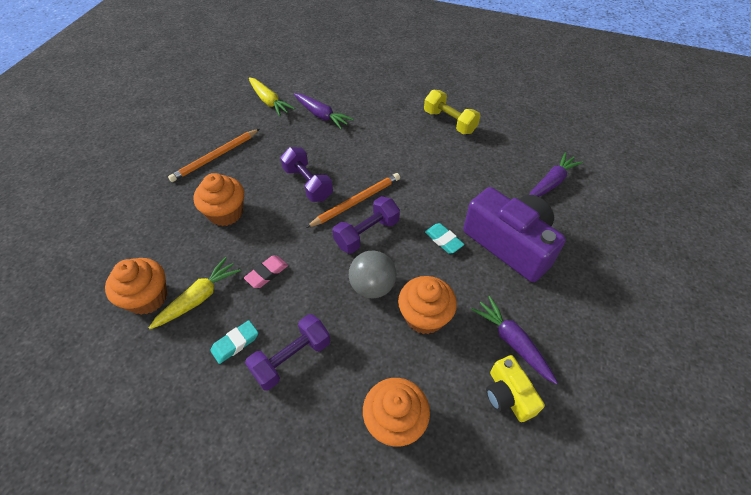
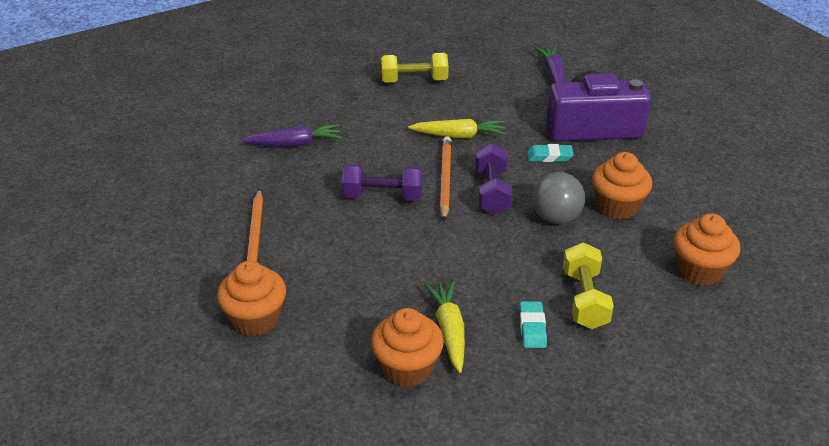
camera: 50 degrees left, 15 degrees down
(226, 213) = (353, 266): orange cupcake -> orange cupcake (255, 319)
(267, 273) = (469, 273): pink eraser -> none
(269, 101) = (219, 166): yellow carrot -> yellow carrot (459, 135)
(291, 358) = (585, 299): purple dumbbell -> yellow dumbbell
(508, 395) = (728, 204): yellow camera -> none
(512, 342) = (684, 177): purple carrot -> none

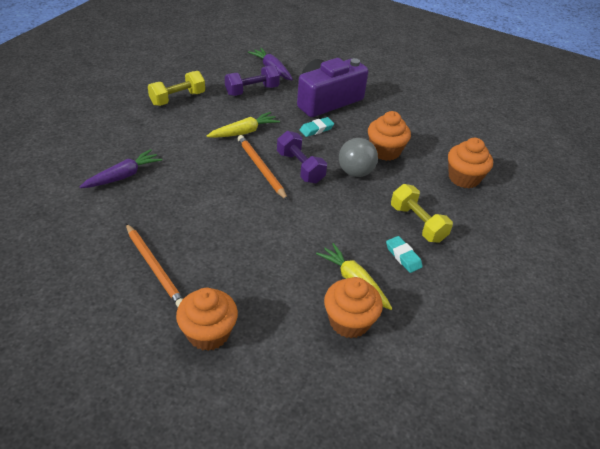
camera: 35 degrees left, 5 degrees up
(383, 196) = (226, 196): purple dumbbell -> purple dumbbell (252, 91)

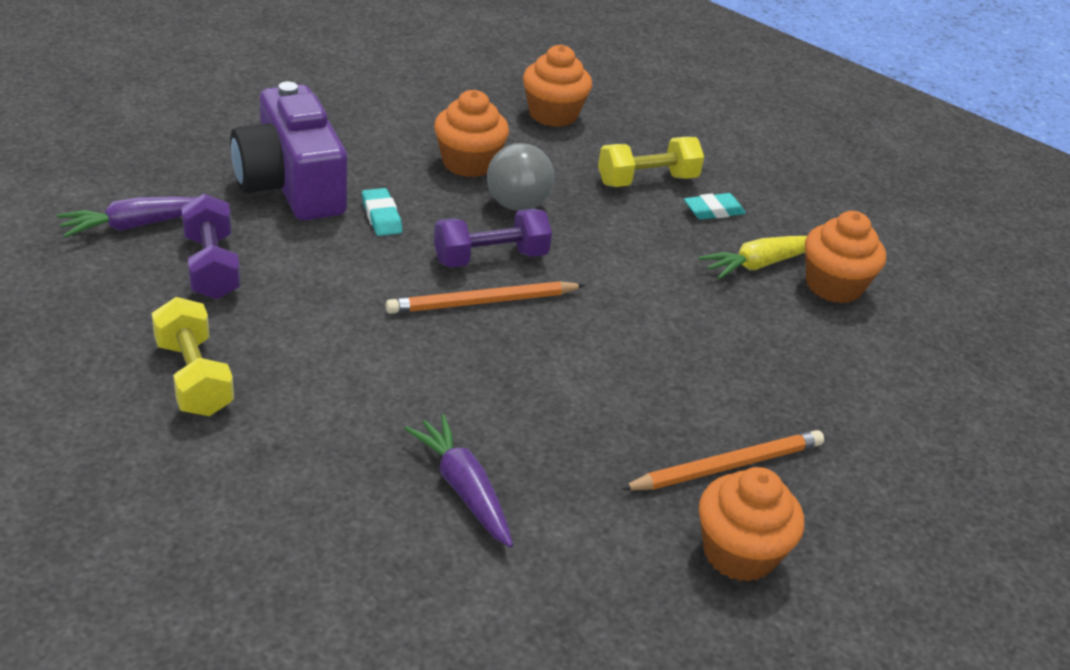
camera: 80 degrees left, 5 degrees down
(208, 333) = (863, 421): orange cupcake -> orange cupcake (739, 553)
(244, 132) = (360, 302): yellow carrot -> none

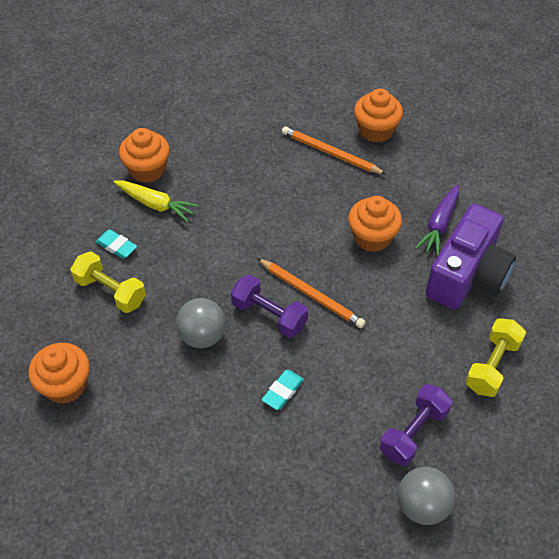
camera: 120 degrees left, 15 degrees up
(136, 225) = (422, 506): purple carrot -> grey ball
(291, 184) = (298, 463): purple camera -> purple camera (467, 275)
(468, 163) = (178, 390): orange cupcake -> orange cupcake (372, 237)

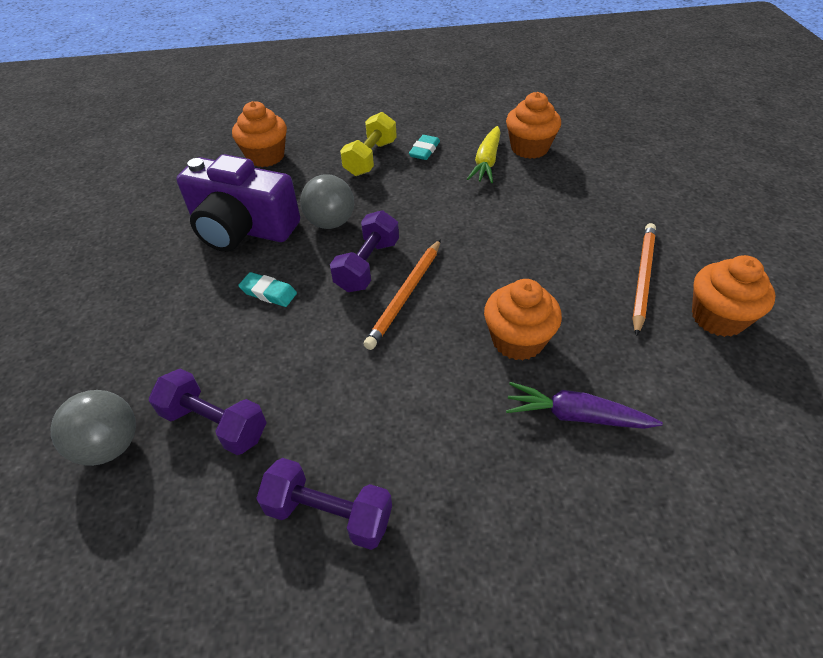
camera: 80 degrees right, 5 degrees down
(467, 275) = (492, 464): purple camera -> purple camera (242, 228)
(492, 366) = (329, 514): yellow dumbbell -> purple dumbbell

